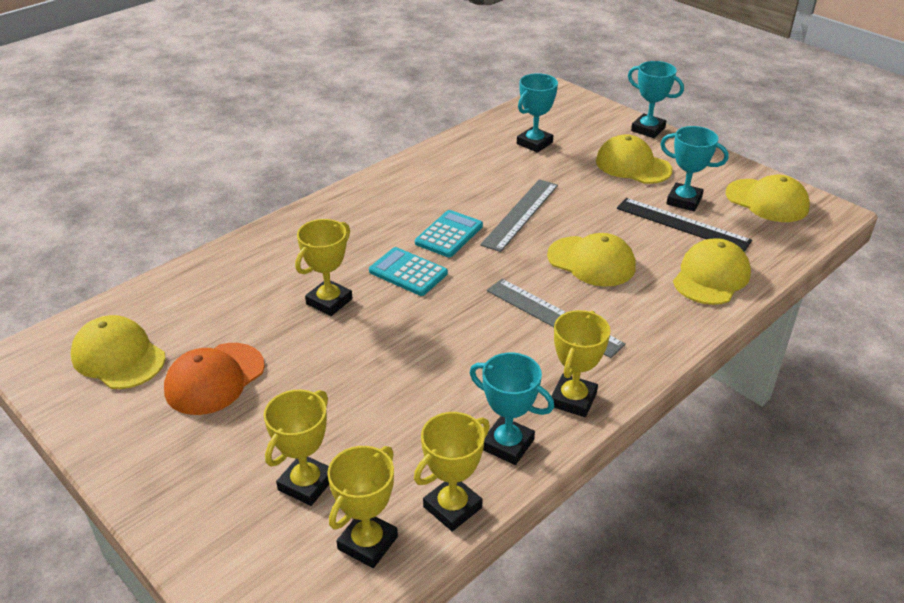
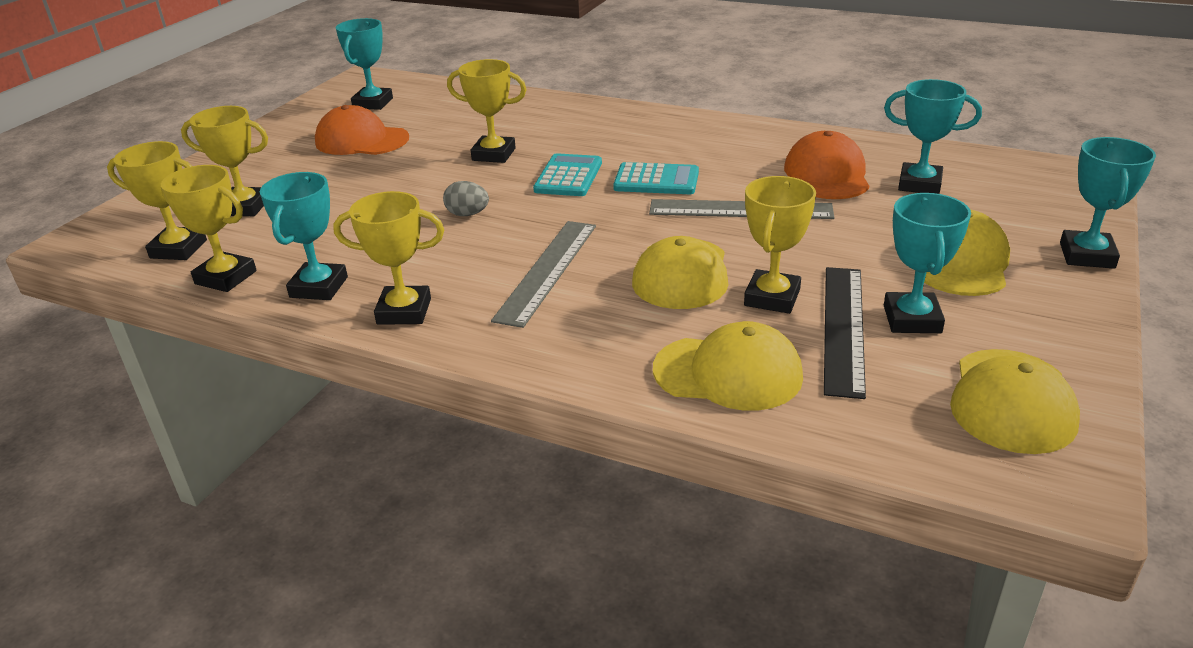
camera: 70 degrees right, 5 degrees down
(118, 357) = (373, 103): yellow cap -> turquoise trophy
(435, 338) = (467, 214): none -> grey egg
(496, 168) = (826, 175): none -> orange cap
(638, 237) = (772, 297): none -> yellow trophy

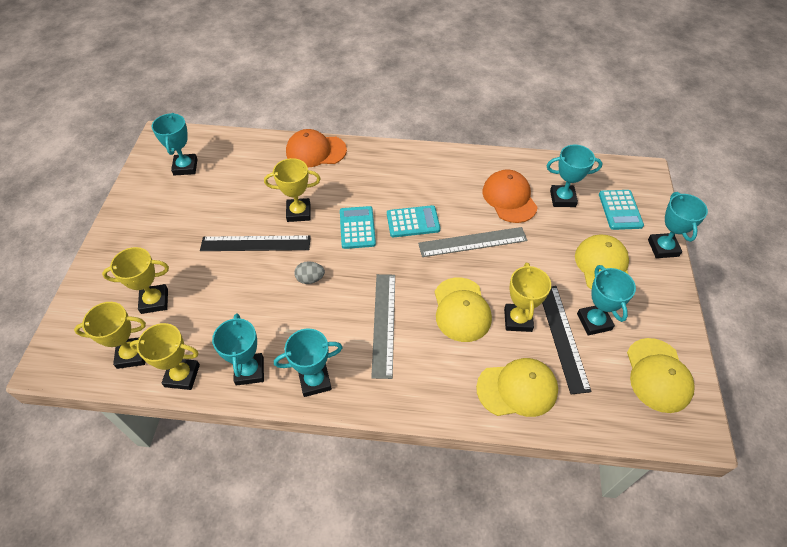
camera: 20 degrees left, 20 degrees up
(361, 140) = (199, 212): orange cap -> orange cap (316, 151)
(404, 311) = (315, 381): yellow trophy -> turquoise trophy
(415, 174) = (255, 243): none -> black ruler
(1020, 206) = (620, 210): none -> turquoise calculator

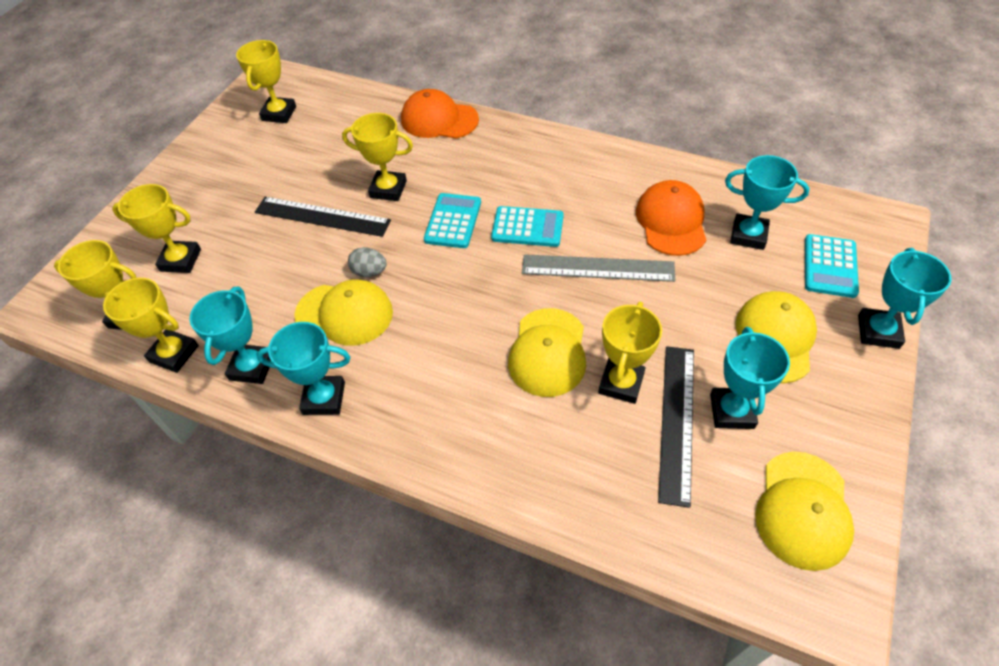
camera: 20 degrees right, 0 degrees up
(185, 167) = (279, 113): turquoise trophy -> yellow trophy
(384, 324) = (438, 347): grey ruler -> none
(517, 389) = (584, 475): yellow cap -> yellow cap (344, 314)

